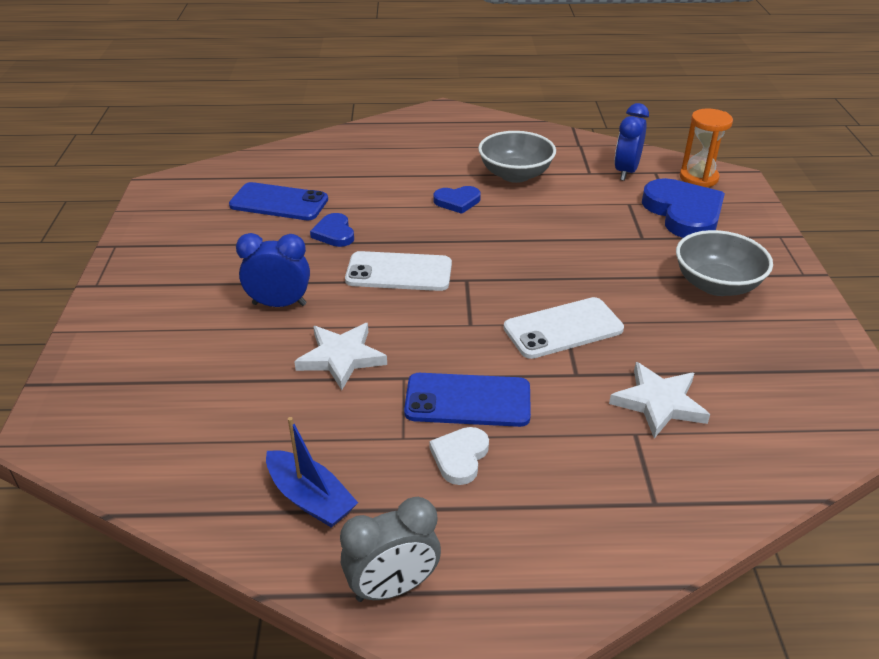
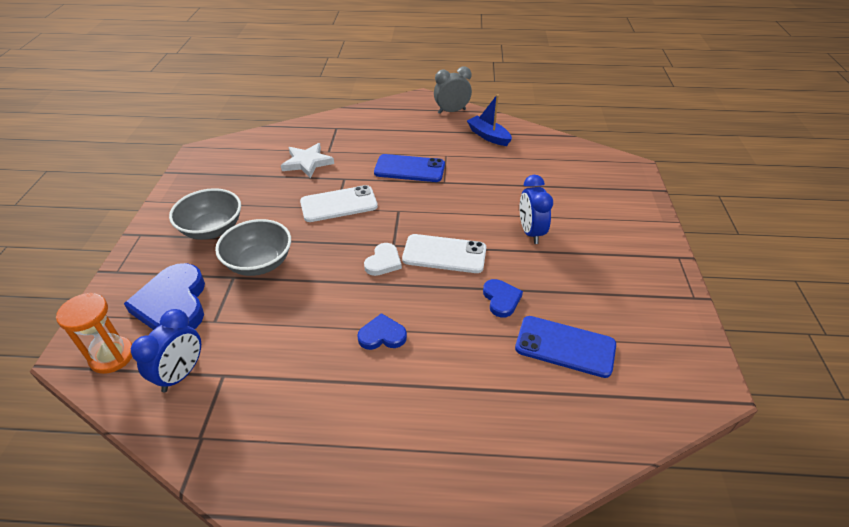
camera: 175 degrees left, 5 degrees up
(279, 304) = (531, 232): blue clock -> blue clock turned 75 degrees clockwise
(341, 357) = (482, 194): white star -> none
(460, 457) = (418, 146): white heart -> white heart (383, 262)
(515, 175) = (307, 377): grey bowl -> grey bowl (259, 263)

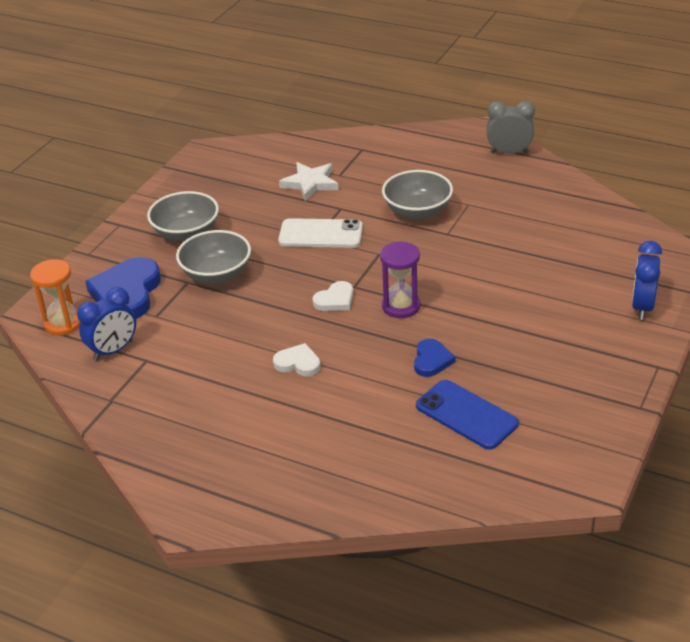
camera: 25 degrees right, 5 degrees down
(382, 335) = (298, 363): blue heart -> white heart
(409, 169) = (417, 211): blue phone -> grey bowl
(444, 254) = (401, 306): white phone -> purple hourglass
(488, 136) = (534, 191): blue boat -> none
(531, 232) = (508, 305): blue clock -> blue clock (642, 307)

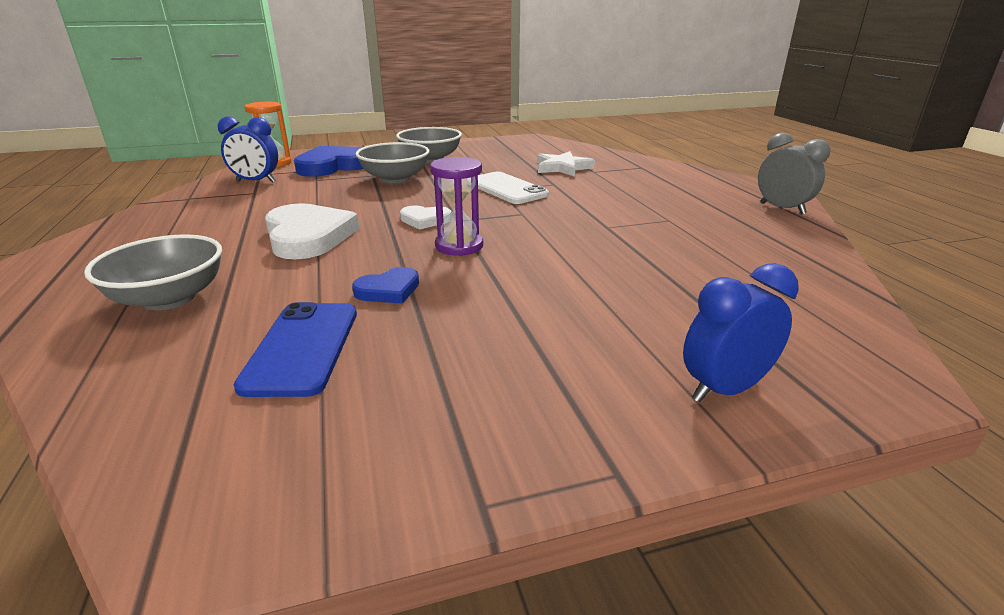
camera: 45 degrees right, 10 degrees down
(298, 363) = (308, 236): white heart -> white heart, size x1.91
(417, 211) = (610, 206): grey bowl -> grey bowl (169, 298)

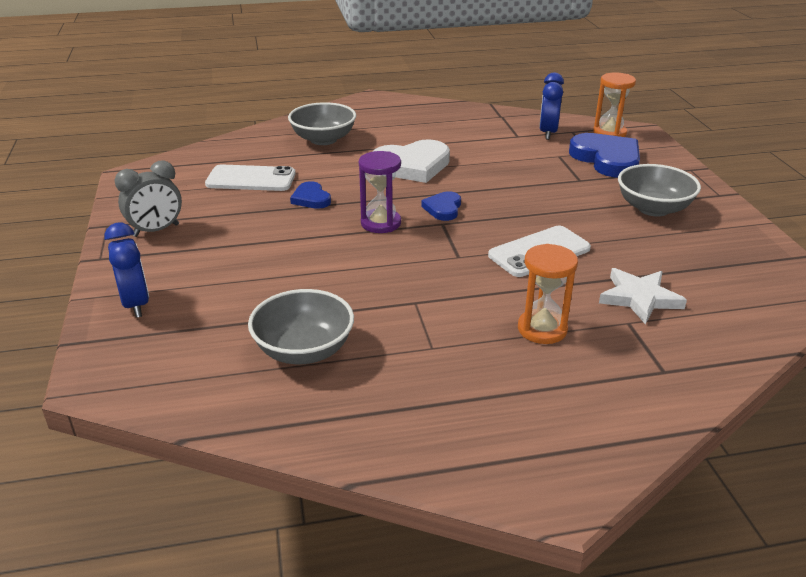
camera: 95 degrees right, 5 degrees up
(302, 348) = (251, 179): blue phone -> white phone
(395, 178) = (568, 191): grey bowl -> grey bowl (304, 350)
(425, 220) = (443, 208): white heart -> blue heart
(618, 190) = (542, 329): none -> orange hourglass
(782, 208) = (466, 461): grey clock -> grey clock (156, 230)

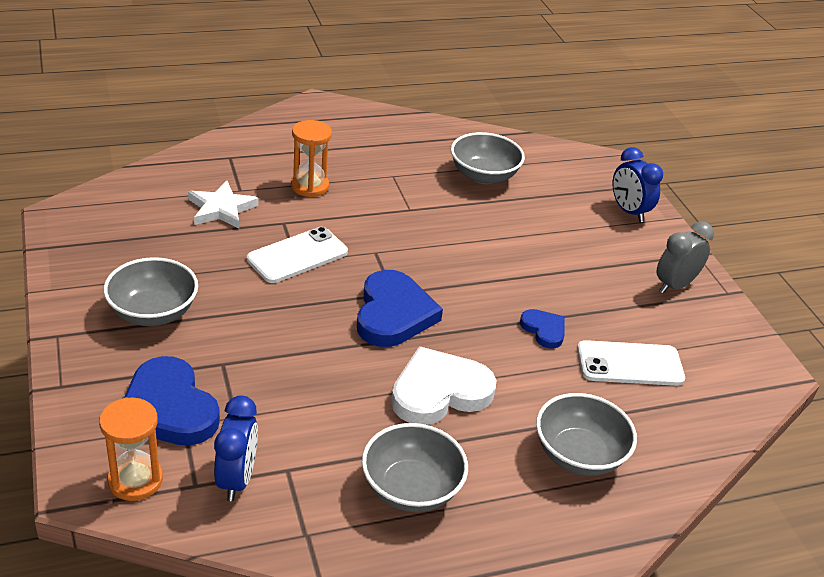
camera: 170 degrees right, 5 degrees up
(381, 223) = (457, 293): purple hourglass -> none
(439, 129) = (411, 488): none -> grey bowl
(443, 208) = (393, 314): blue heart -> blue heart, size x1.91

